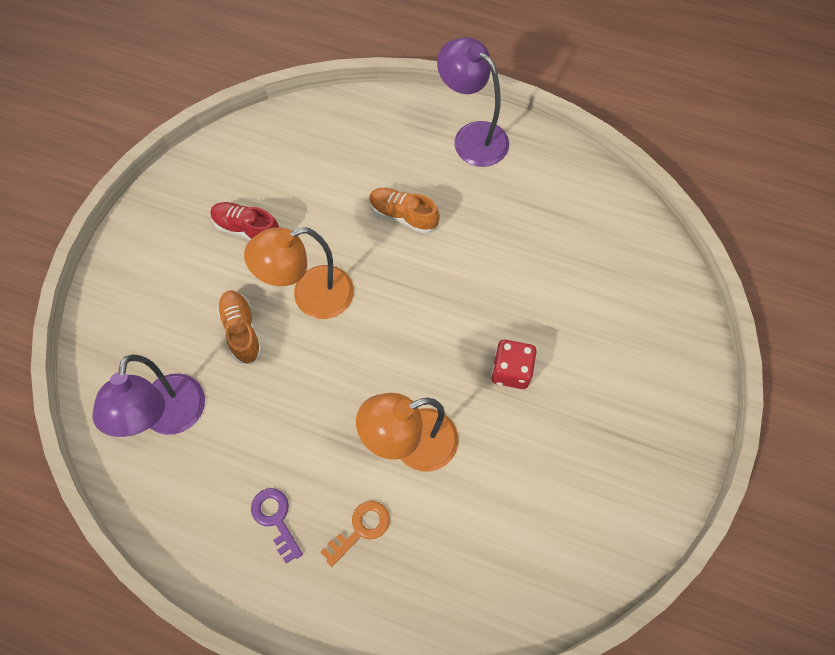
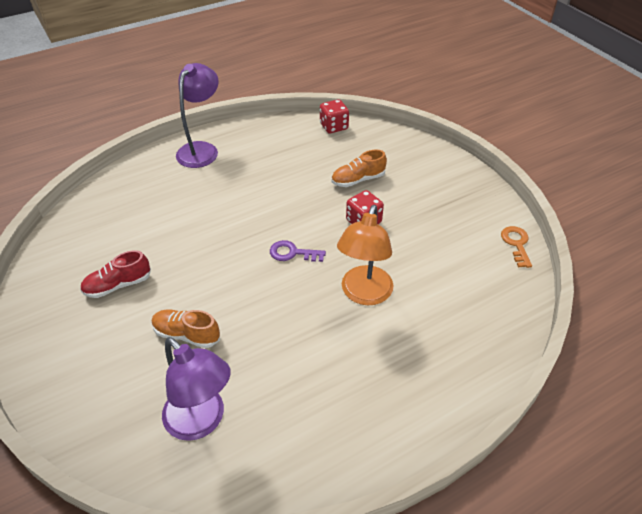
camera: 50 degrees left, 20 degrees down
(275, 519) = (344, 401): purple key -> purple key (292, 253)
(311, 297) = (208, 282): orange lamp -> none
(360, 529) = (395, 356): orange key -> orange key (516, 244)
(403, 215) = (211, 206): orange shoe -> orange shoe (358, 180)
(472, 137) = (202, 149): purple lamp -> purple lamp turned 120 degrees clockwise
(634, 226) = (334, 126): none -> red dice

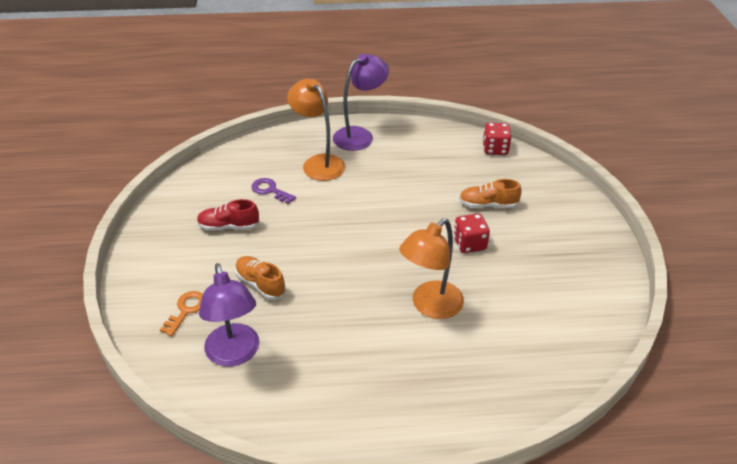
camera: 25 degrees right, 5 degrees down
(176, 189) = (318, 163): none -> orange lamp
(292, 253) = (387, 249): purple key -> purple key (270, 190)
(516, 244) = (612, 315): orange key -> orange key (186, 310)

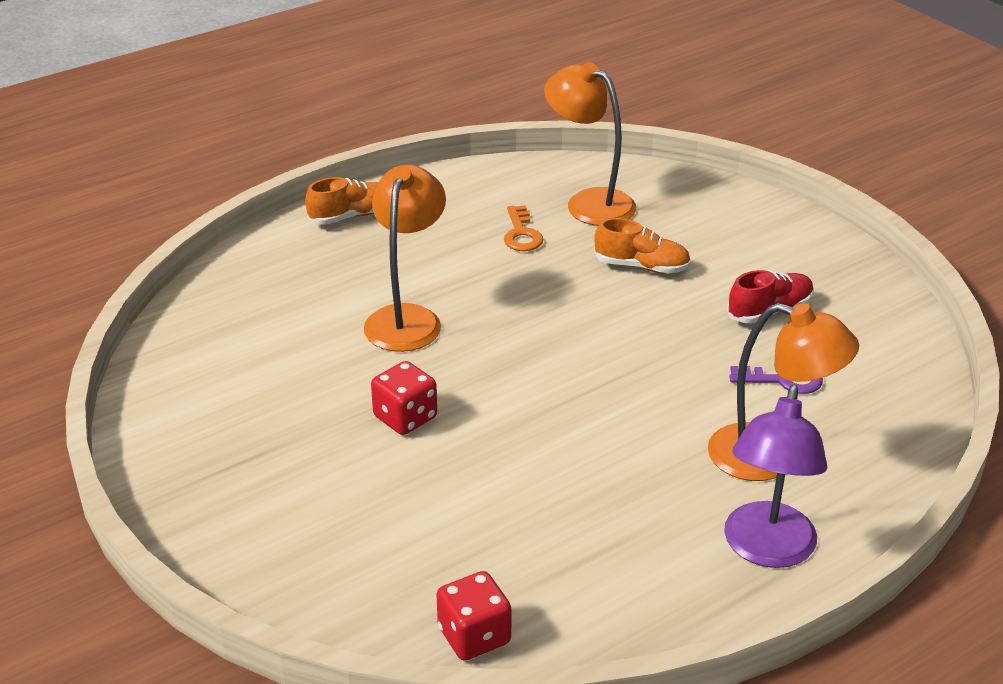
camera: 150 degrees right, 5 degrees down
(186, 310) = (691, 216): orange key -> orange key (521, 234)
(234, 354) = (589, 202): purple lamp -> orange lamp
(488, 205) = (415, 497): orange shoe -> orange shoe (352, 216)

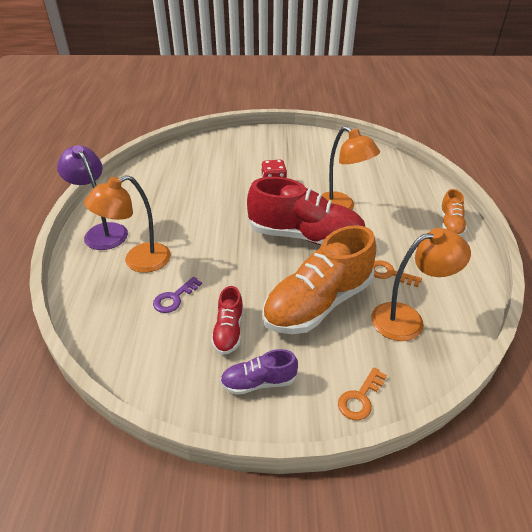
camera: 125 degrees right, 5 degrees up
(474, 636) = (158, 160): red dice -> none
(521, 324) = (305, 237): none -> red shoe
(642, 266) = (318, 303): orange shoe -> orange shoe, size x2.07
(734, 201) = (360, 398): none -> orange key
(801, 262) = (258, 382): none -> purple shoe

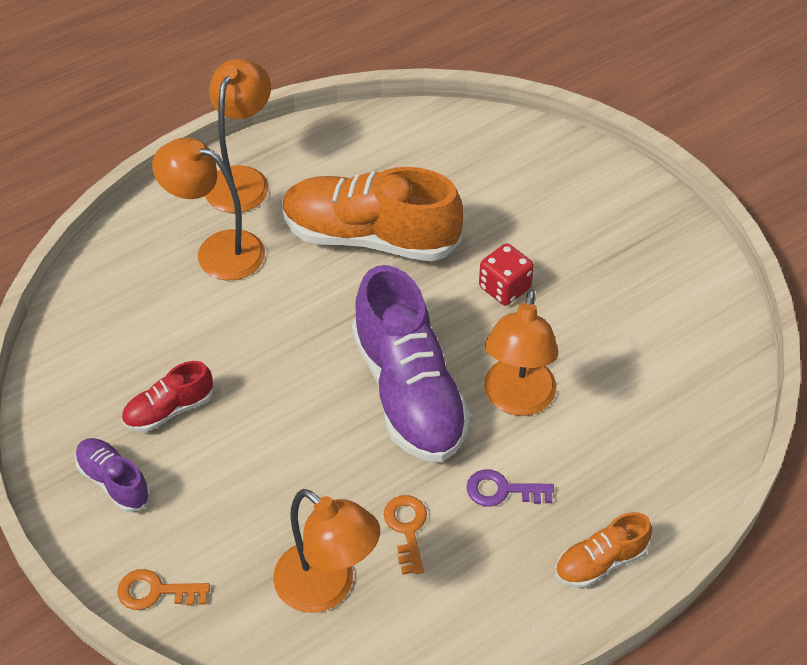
camera: 55 degrees right, 10 degrees up
(102, 231) = (242, 179): purple lamp -> orange lamp
(174, 298) = (183, 326): purple key -> purple key (502, 490)
(305, 237) = (409, 392): red shoe -> purple shoe
(318, 303) = (282, 474): orange shoe -> orange shoe (370, 237)

